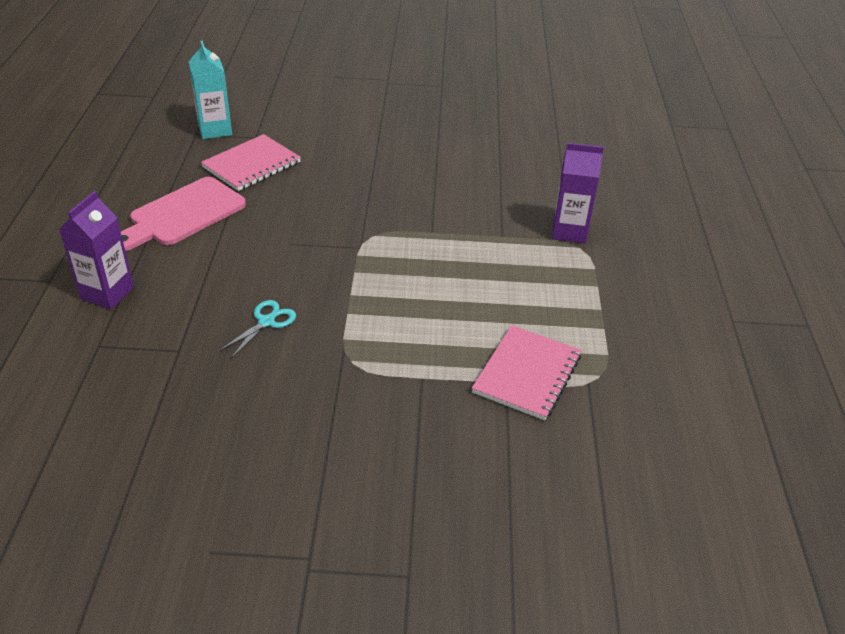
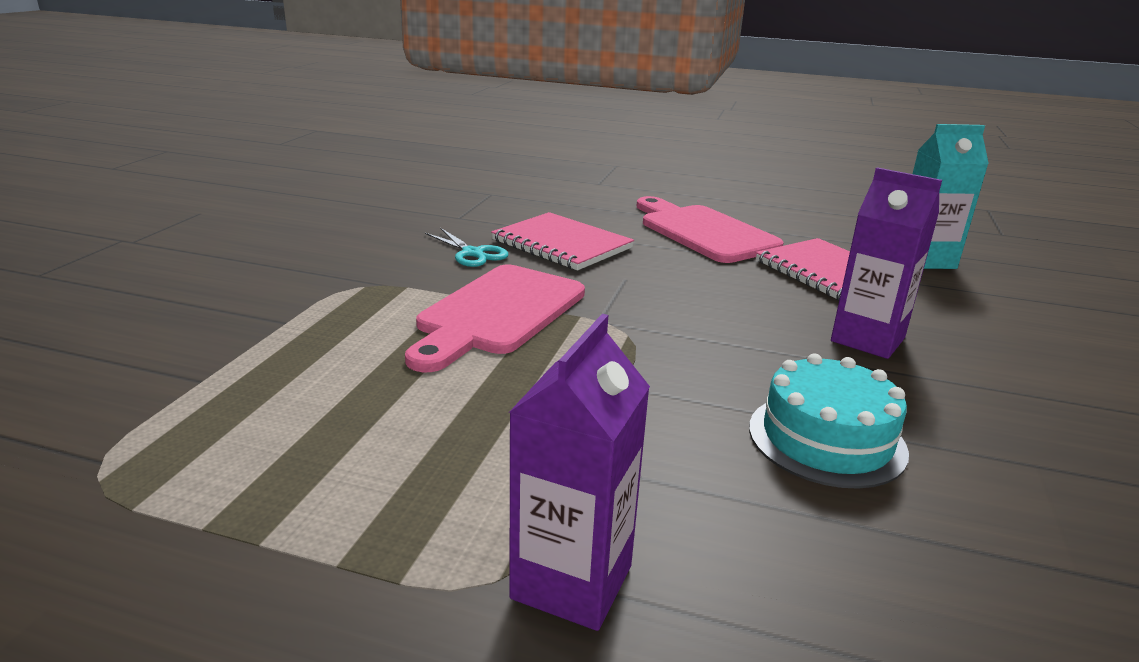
camera: 105 degrees right, 15 degrees down
(107, 293) = (567, 199): purple carton -> purple carton (867, 340)
(367, 288) = (497, 313): none -> pink cutting board
(447, 176) = (826, 439): none -> turquoise cake
(527, 374) = (197, 403): pink notebook -> pink notebook (562, 244)

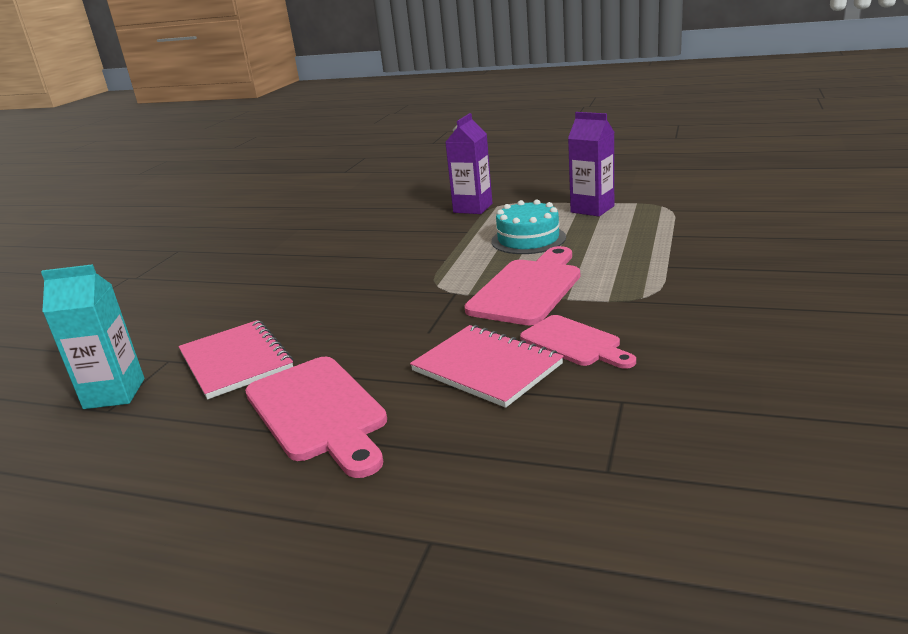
camera: 175 degrees left, 0 degrees up
(472, 253) = (574, 343): turquoise scissors -> pink cutting board
(826, 439) = (353, 251): turquoise cake -> turquoise cake (528, 239)
(867, 340) = (275, 302): purple carton -> purple carton (592, 209)

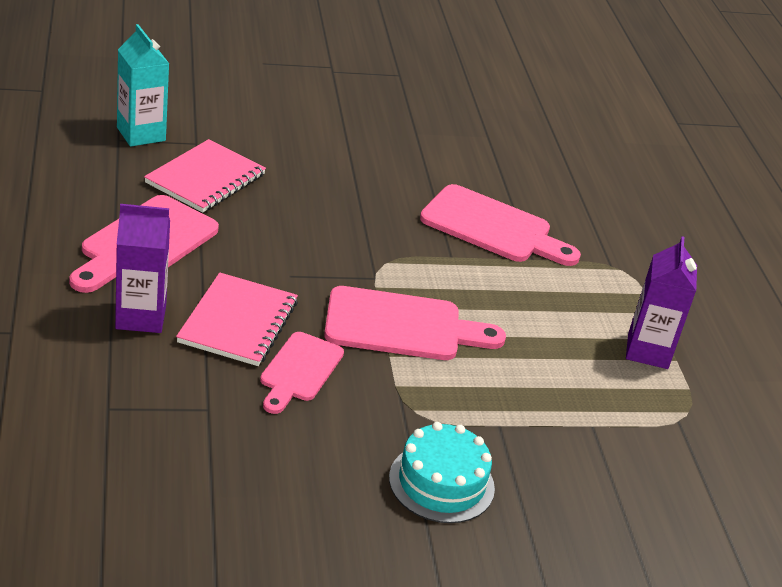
camera: 55 degrees right, 10 degrees up
(418, 240) = (492, 227): none -> pink cutting board
(473, 208) = (604, 251): purple carton -> purple carton (141, 317)
(528, 239) = (529, 309): turquoise cake -> turquoise cake (441, 483)

